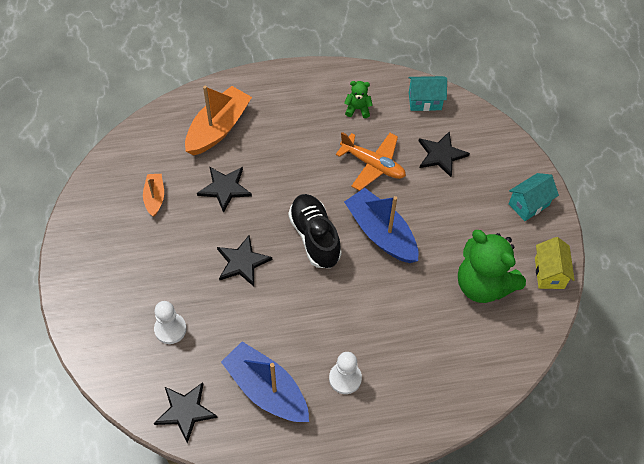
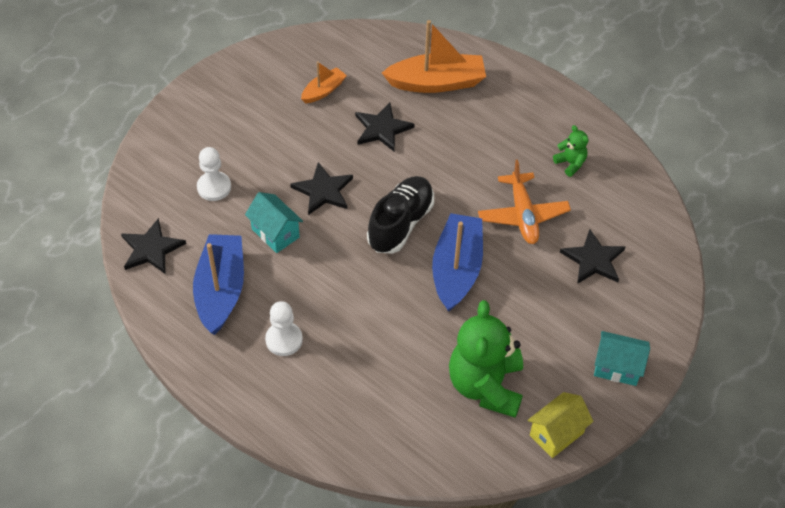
camera: 50 degrees right, 5 degrees down
(425, 101) = (640, 207): turquoise house -> turquoise house (275, 233)

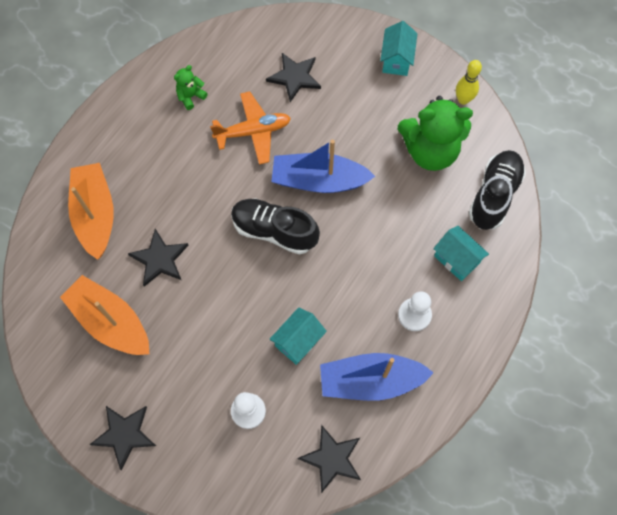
camera: 95 degrees left, 15 degrees up
(323, 91) = (111, 322): orange boat -> orange boat, size x1.89
(323, 190) = (242, 304): black star -> black star (124, 434)
(342, 391) = (456, 259): none -> turquoise house
(419, 446) = (494, 195): none -> black shoe
(556, 434) = (463, 99): yellow house -> yellow bowling pin

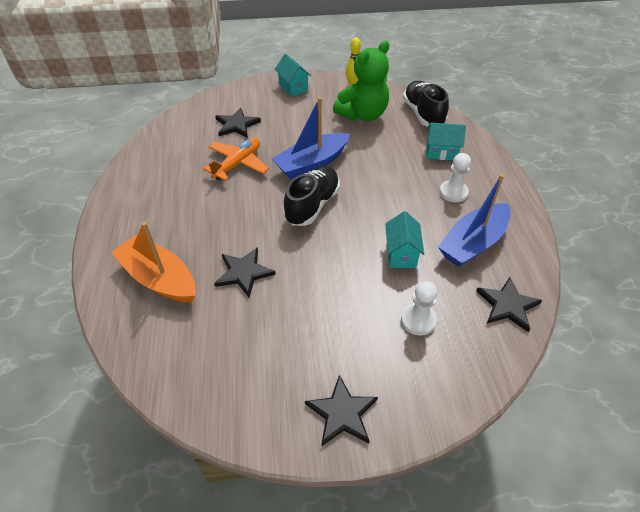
camera: 40 degrees left, 20 degrees down
(111, 322) = (245, 340): orange boat -> none
(191, 96) = (170, 170): green teddy bear -> none
(274, 231) = (312, 205): black shoe -> black shoe turned 135 degrees clockwise

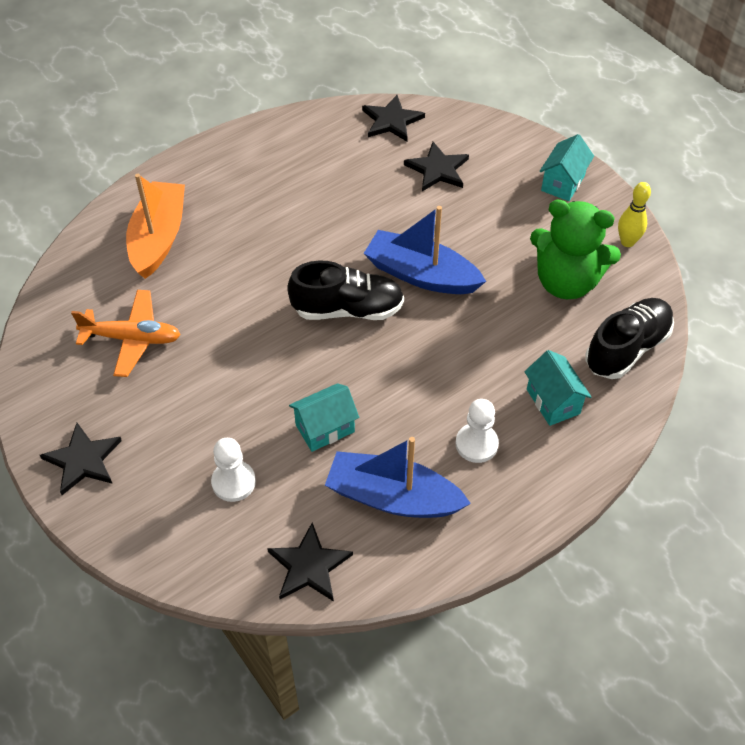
camera: 60 degrees right, 5 degrees up
(238, 164) = (367, 208): orange plane -> orange plane (132, 338)
(244, 273) = (206, 299): black star -> black star (391, 121)

